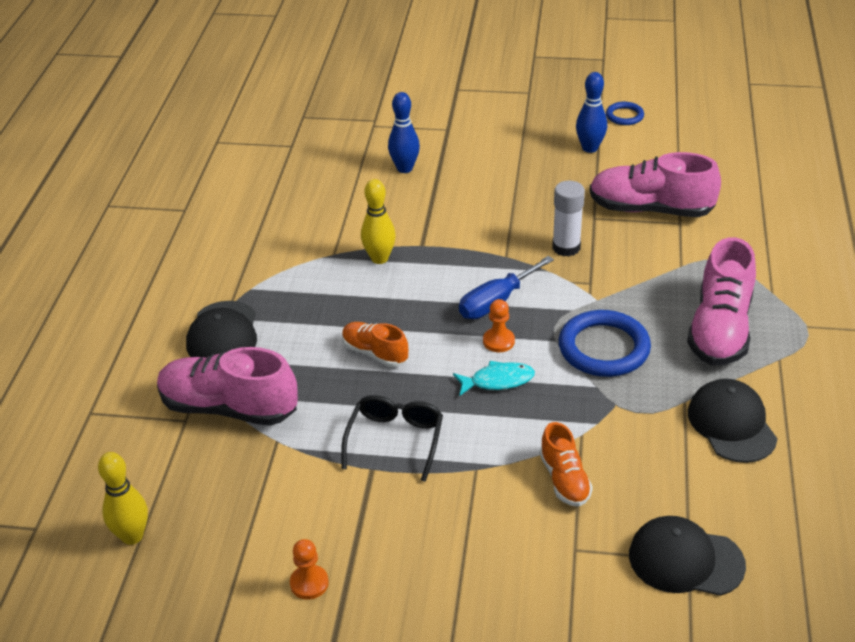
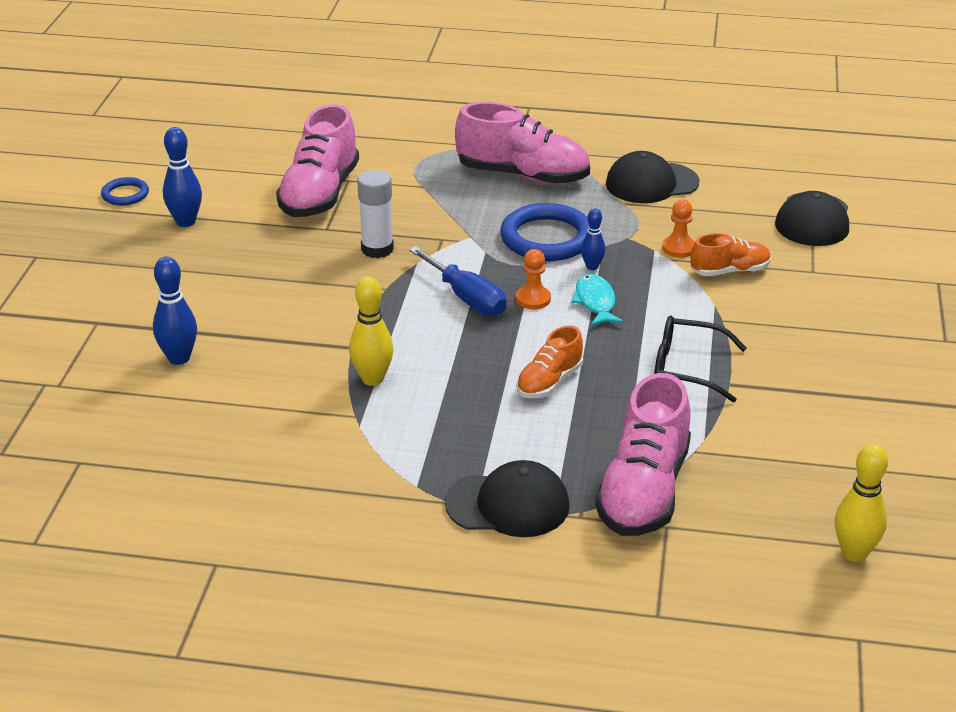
camera: 90 degrees left, 5 degrees down
(309, 583) = (888, 421): orange pawn -> orange pawn (678, 248)
(558, 379) = (592, 267): none -> blue bowling pin

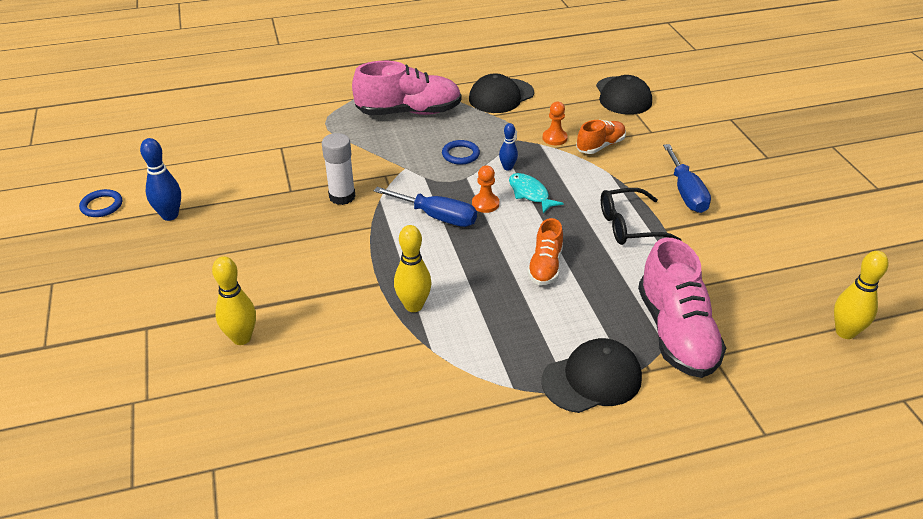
camera: 25 degrees left, 5 degrees up
(179, 358) = (241, 338): blue bowling pin -> yellow bowling pin
(320, 194) = (266, 164): pink shoe -> none
(547, 238) = (460, 154): blue ring -> blue ring, size x0.52
(793, 352) = (686, 192): none -> blue screwdriver

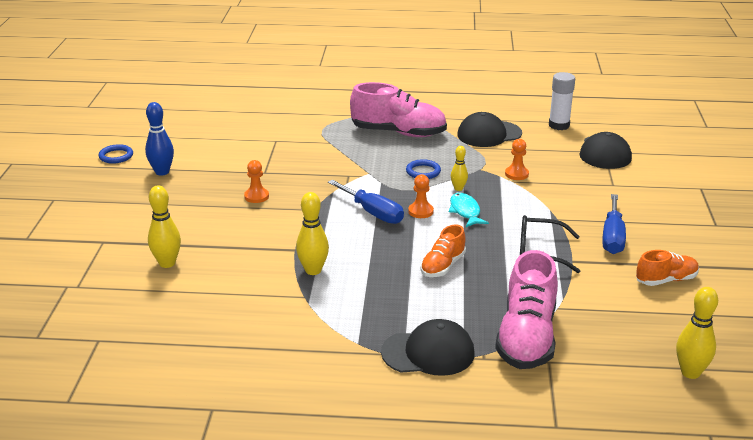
camera: 20 degrees right, 10 degrees down
(298, 224) = (256, 196): none -> orange pawn
(342, 196) = (303, 184): white glue stick -> white glue stick (559, 125)
(507, 167) = (458, 188): blue bowling pin -> yellow bowling pin
(600, 146) = (555, 187): orange shoe -> orange shoe (666, 280)

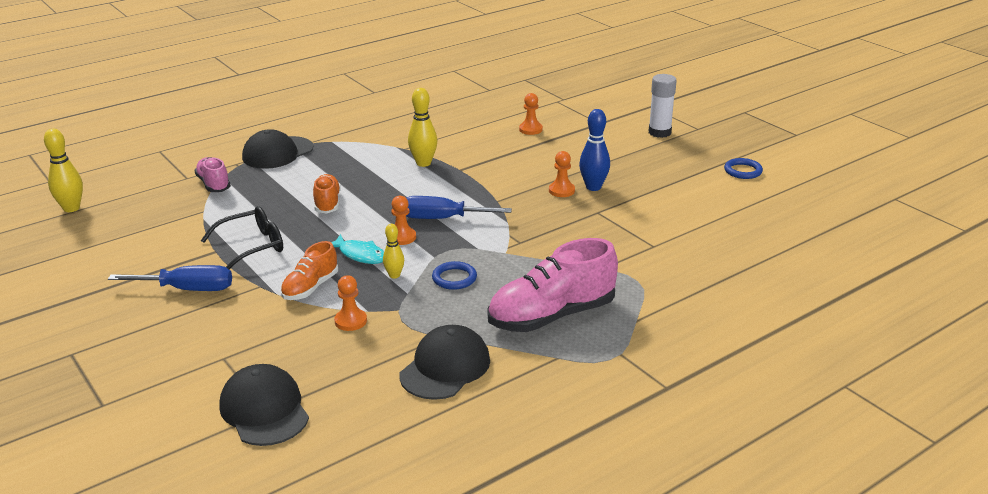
camera: 140 degrees right, 0 degrees up
(162, 172) = (676, 176): blue bowling pin -> blue bowling pin (593, 187)
(167, 263) = (530, 129): yellow bowling pin -> orange pawn
(526, 337) = (214, 184): pink shoe -> pink shoe, size x0.55
(559, 125) = (368, 434): white glue stick -> white glue stick (659, 132)
(612, 237) = (188, 289): blue screwdriver -> blue screwdriver turned 120 degrees clockwise
(666, 280) = (113, 268): orange shoe -> orange shoe (310, 287)

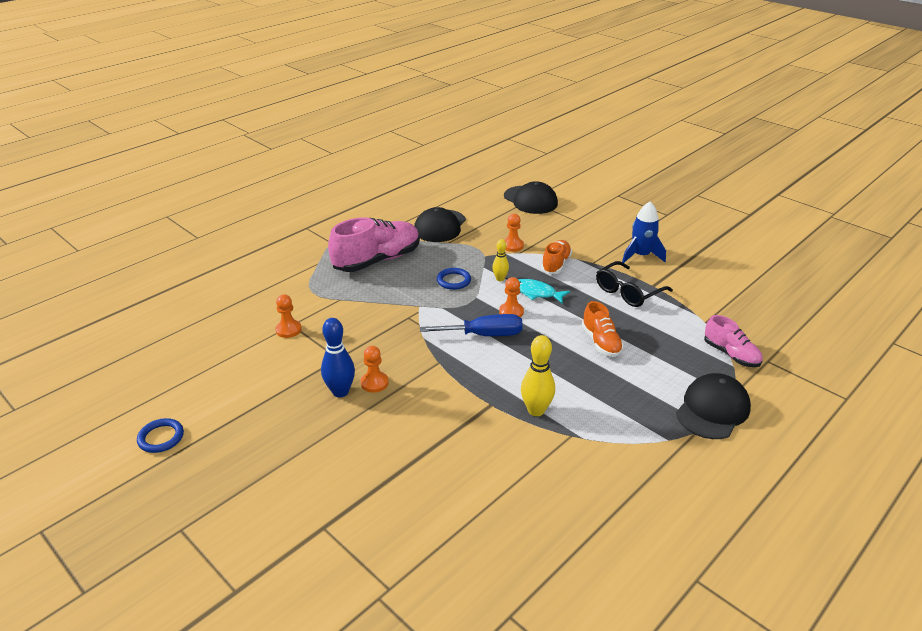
camera: 170 degrees right, 5 degrees up
(71, 208) = (823, 313): yellow bowling pin -> none
(188, 289) = (641, 255): blue screwdriver -> blue rocket
(530, 129) = (422, 497): orange pawn -> orange pawn (288, 330)
(659, 132) = (240, 511): white glue stick -> none

